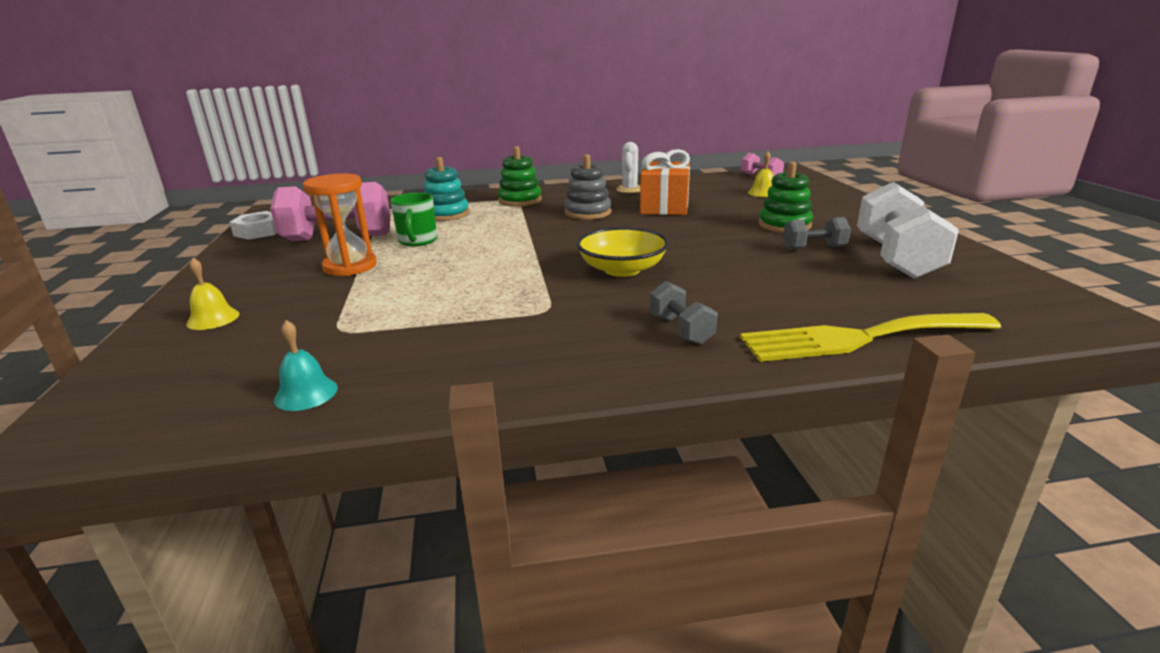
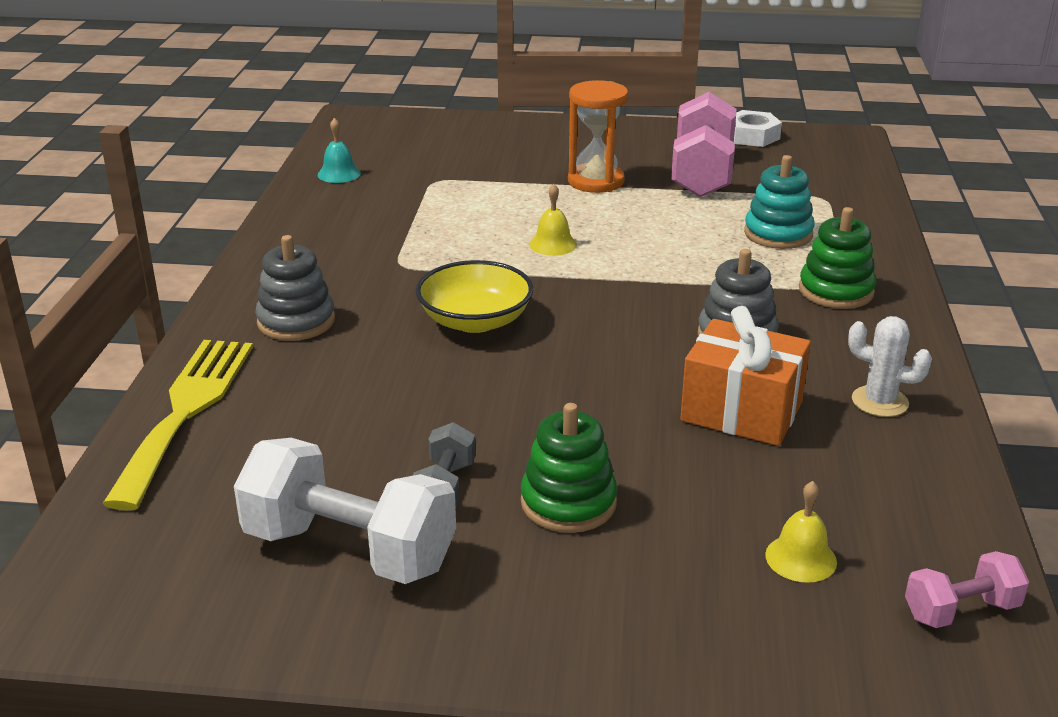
camera: 105 degrees right, 5 degrees up
(213, 319) = (501, 137): yellow bell -> yellow bell (553, 244)
(417, 241) = (663, 214): green mug -> none
(681, 330) = (296, 321): grey dumbbell -> grey stacking toy

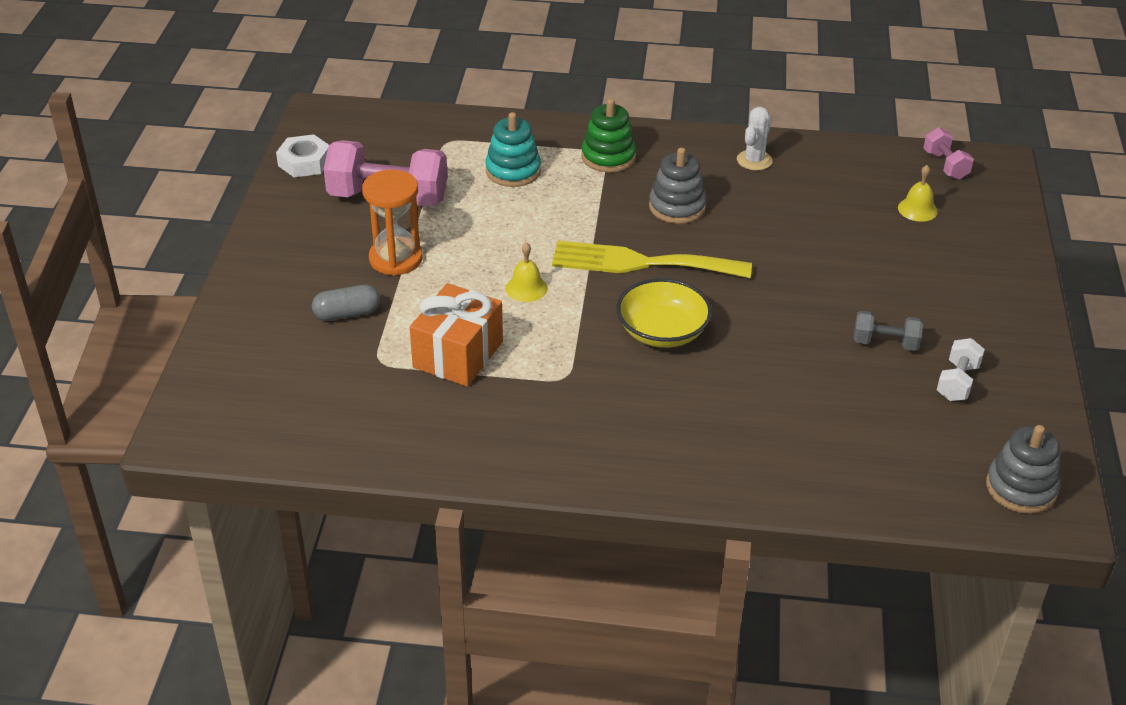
camera: 90 degrees left, 10 degrees up
(186, 411) = (816, 484): yellow fork -> yellow fork (641, 263)
(296, 321) = (670, 435): grey stacking toy -> grey stacking toy (1021, 488)
(339, 174) = (349, 433): turquoise bell -> none
(350, 549) = (957, 382): white dumbbell -> white dumbbell, size x0.51
(506, 165) = (347, 314): none -> grey capsule
(568, 503) = (887, 291): green stacking toy -> none
(741, 411) = (774, 214): orange gift -> orange gift (458, 355)

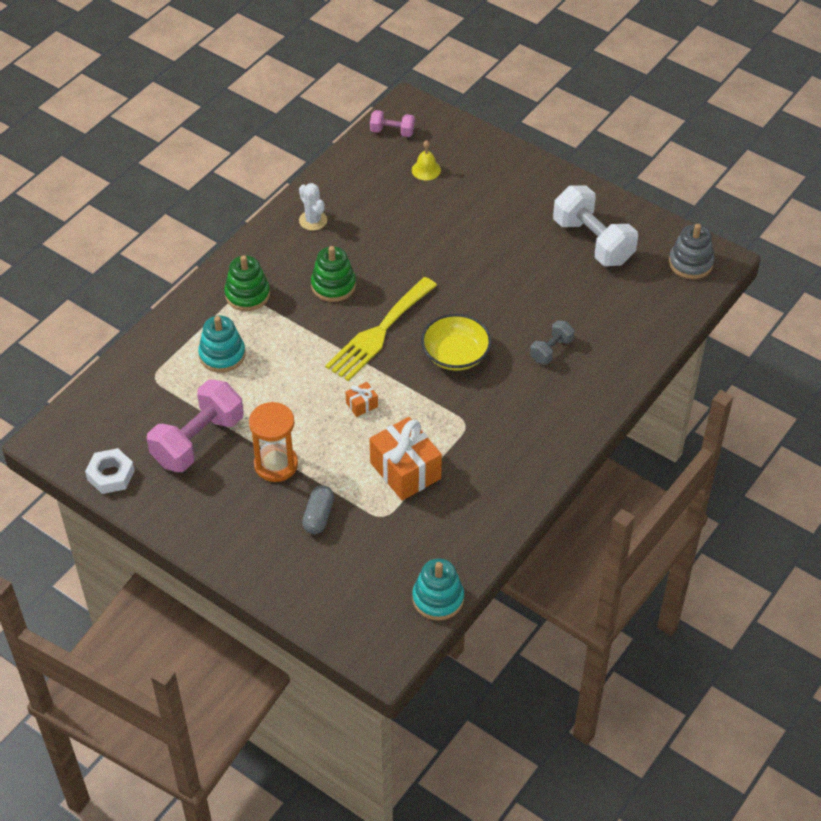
camera: 60 degrees left, 10 degrees up
(289, 448) = (438, 598): none -> turquoise stacking toy
(526, 288) = (362, 405): yellow bell -> orange gift
(677, 207) = (333, 285): grey stacking toy -> green stacking toy
(885, 343) = (538, 255): grey dumbbell -> grey dumbbell (551, 350)
(957, 382) = (593, 241): white dumbbell -> white dumbbell, size x1.96

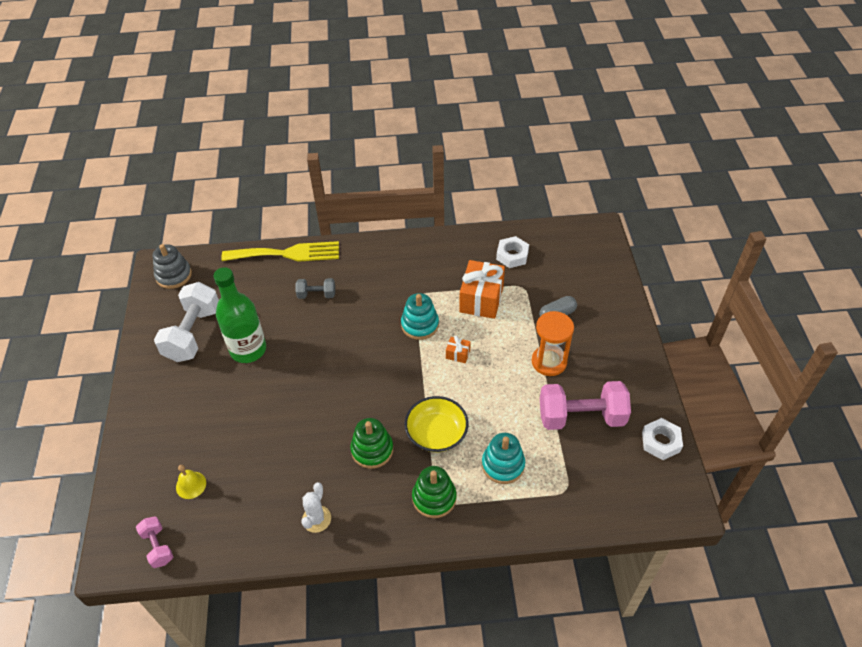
camera: 130 degrees left, 0 degrees up
(379, 332) = (389, 390): yellow fork -> yellow fork (287, 254)
(434, 542) = (512, 255): none -> white nut
(438, 598) = (542, 232): turquoise stacking toy -> turquoise stacking toy (420, 325)
(455, 354) = (367, 337): yellow bowl -> yellow bowl (436, 433)
(532, 267) = (248, 349): none -> green bottle

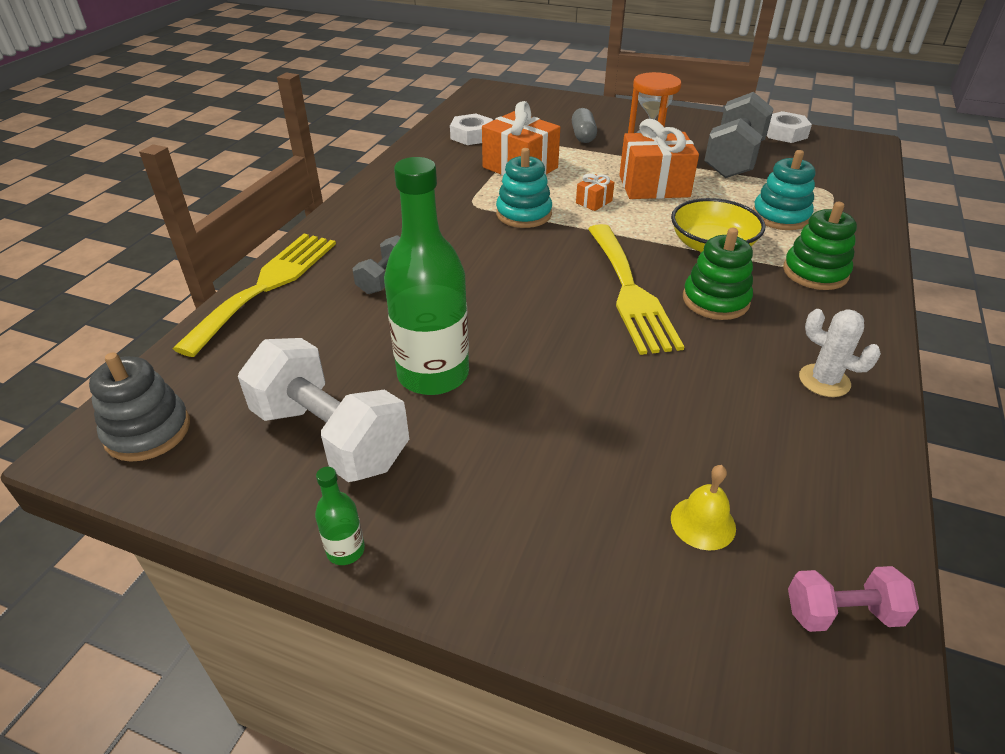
camera: 65 degrees left, 10 degrees down
(136, 369) = (345, 550): none -> green bottle
(359, 405) = (630, 292): none -> yellow fork
(502, 380) = (654, 186): none -> orange gift
(581, 417) = (733, 159): pink dumbbell -> grey dumbbell

